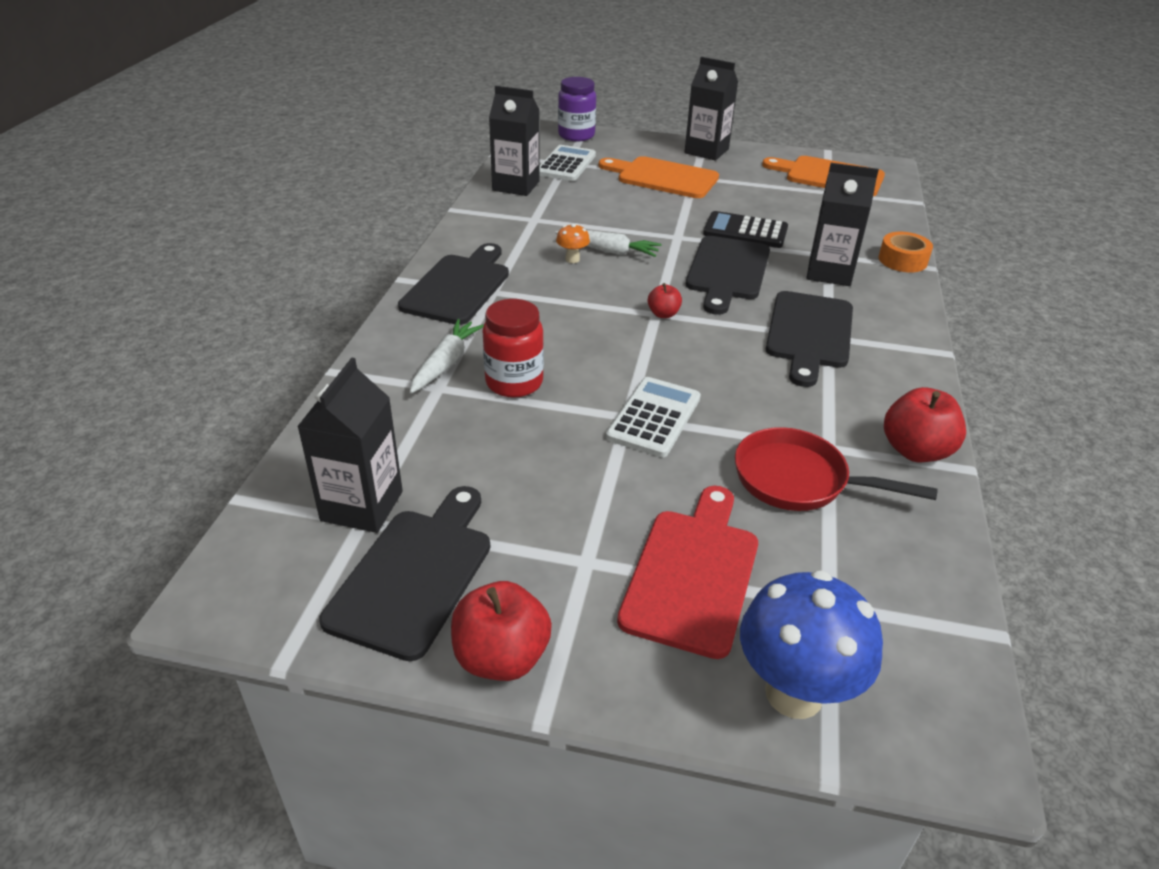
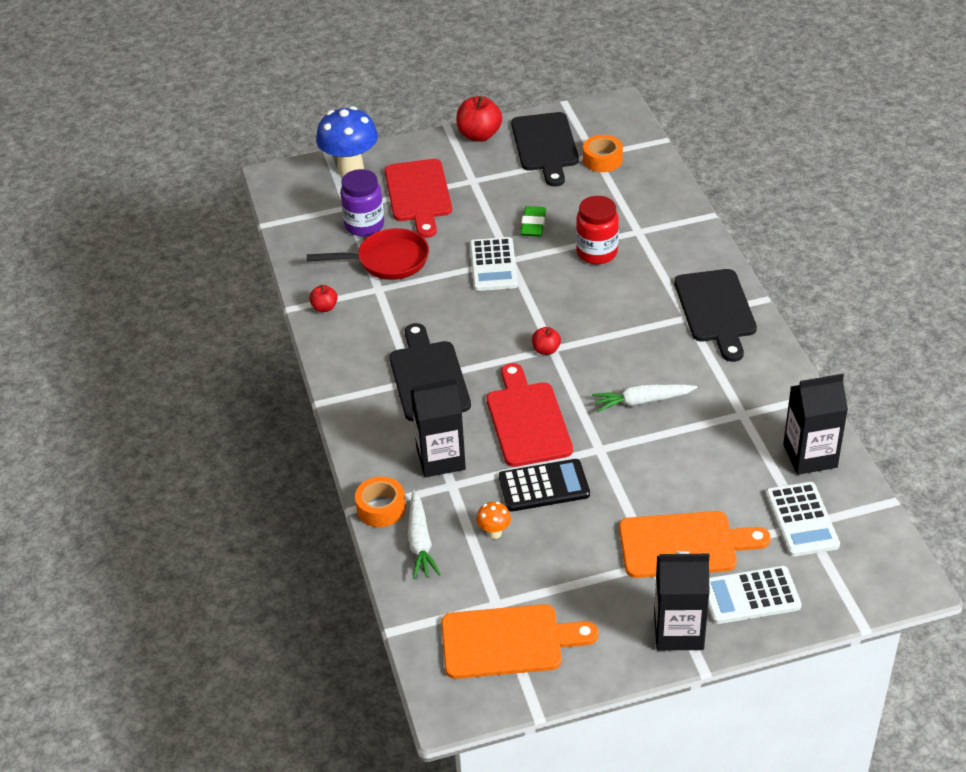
camera: 155 degrees right, 5 degrees up
(362, 506) = (602, 160): black carton -> orange tape
(446, 363) = (652, 248): white carrot -> white carrot (420, 542)
(557, 449) = (533, 224): none -> green eraser
(572, 259) = (662, 377): orange mushroom -> orange mushroom (494, 533)
(576, 135) = (851, 590): purple jar -> purple jar (364, 225)
(643, 150) = (750, 596): none -> white calculator
(727, 271) = (527, 420): black cutting board -> red cutting board
(915, 450) = (324, 307): red apple -> red apple, size x0.55

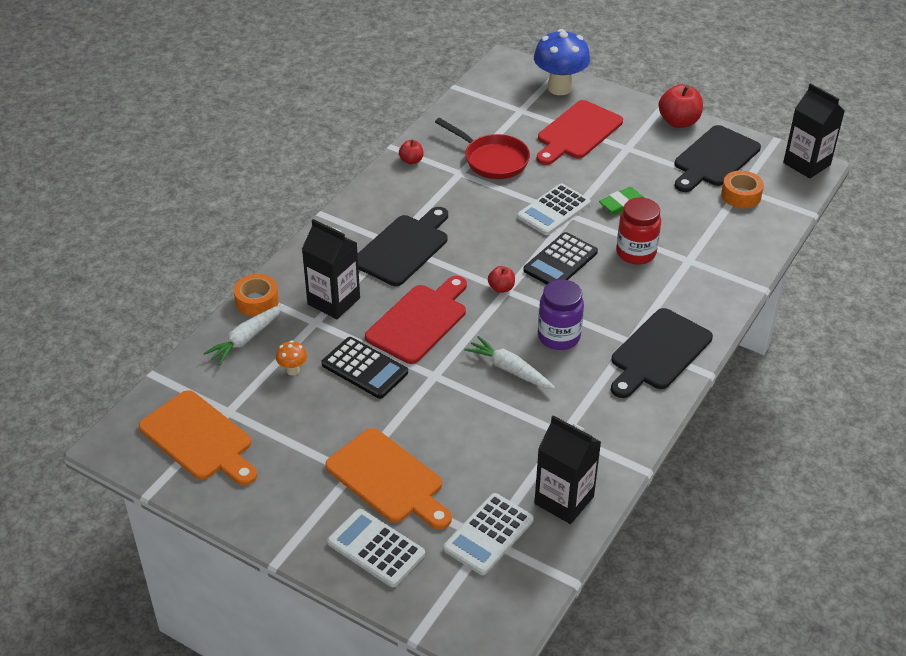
camera: 45 degrees right, 0 degrees up
(364, 225) = (513, 128): purple jar -> purple jar (559, 337)
(556, 298) = (560, 261): none -> black calculator
(678, 631) = (298, 526): black carton -> black carton (806, 164)

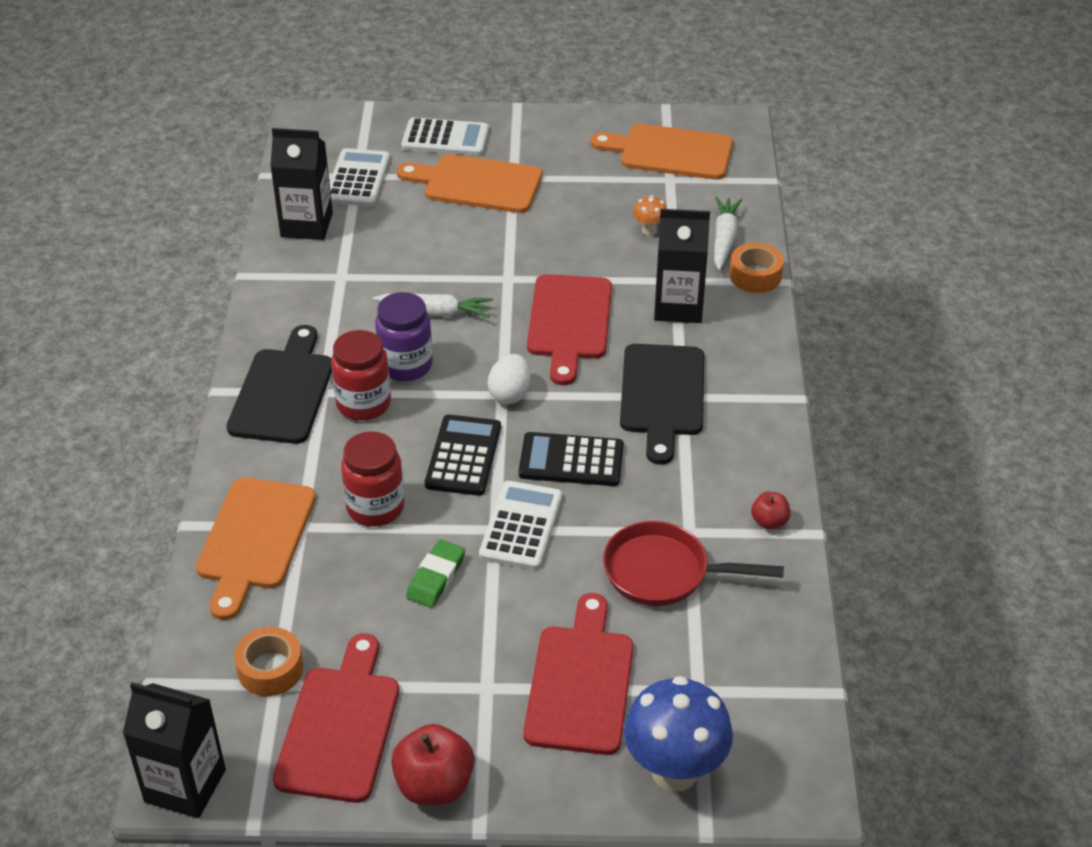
camera: 150 degrees right, 0 degrees up
(364, 368) = (582, 258): black calculator -> black calculator (571, 460)
(501, 288) = (510, 394): red apple -> white egg
(605, 321) = (363, 404): none -> red jar
(714, 159) = (340, 727): black cutting board -> red cutting board
(722, 263) = (254, 539): none -> orange cutting board

